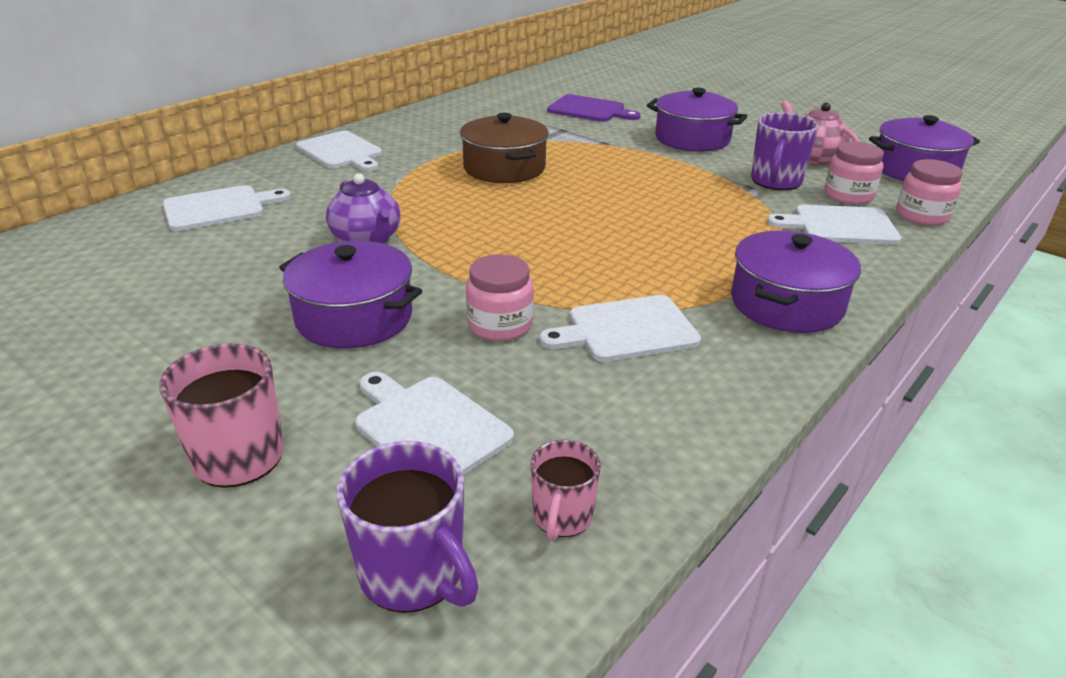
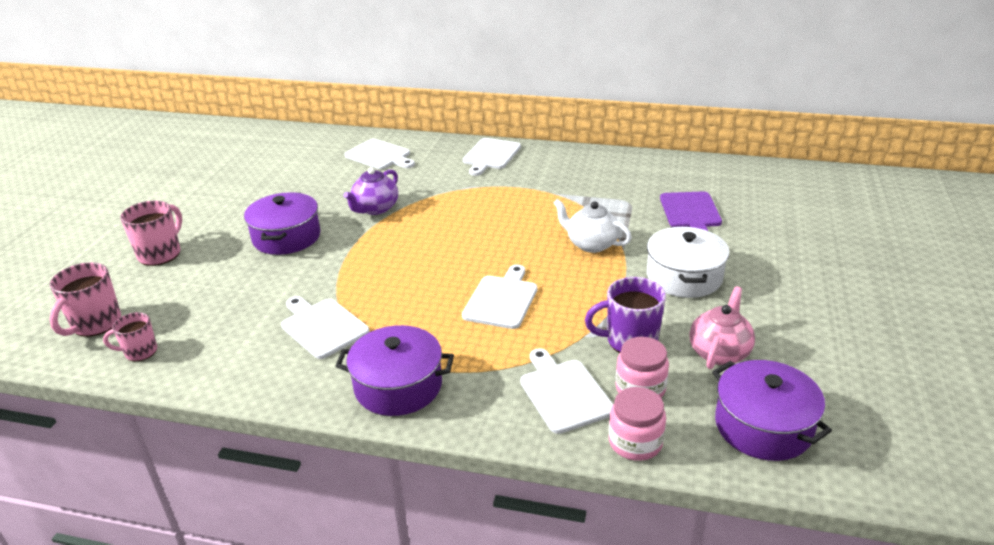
camera: 65 degrees right, 0 degrees up
(413, 574) = (95, 324): purple mug -> pink mug
(428, 427) = (197, 293): white cutting board -> white cutting board (501, 300)
(500, 325) = (303, 282): pink jar -> none
(504, 168) = (524, 215): brown pot -> none
(599, 156) = (591, 244): none -> white teapot
(692, 139) = (684, 277): purple pot -> white pot

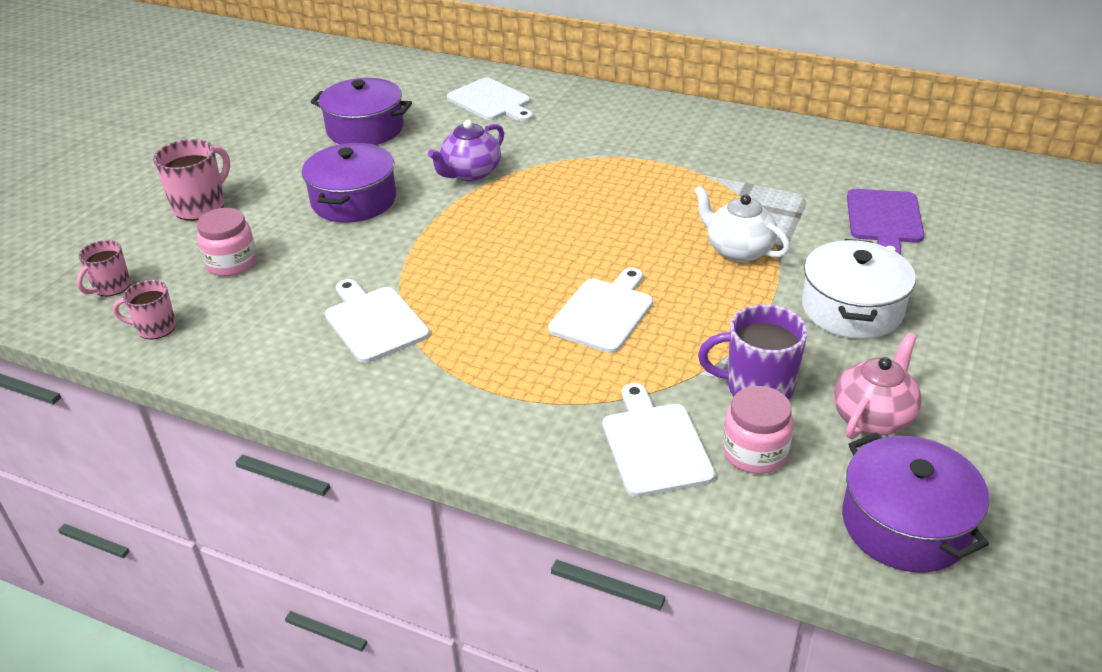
camera: 10 degrees right, 5 degrees up
(95, 324) = (111, 287): pink mug -> pink mug, size x0.63
(398, 386) = (450, 410): purple pot -> purple pot (365, 129)
(491, 155) = (634, 114): white cutting board -> none
(635, 442) = (730, 522): pink jar -> pink jar (232, 263)

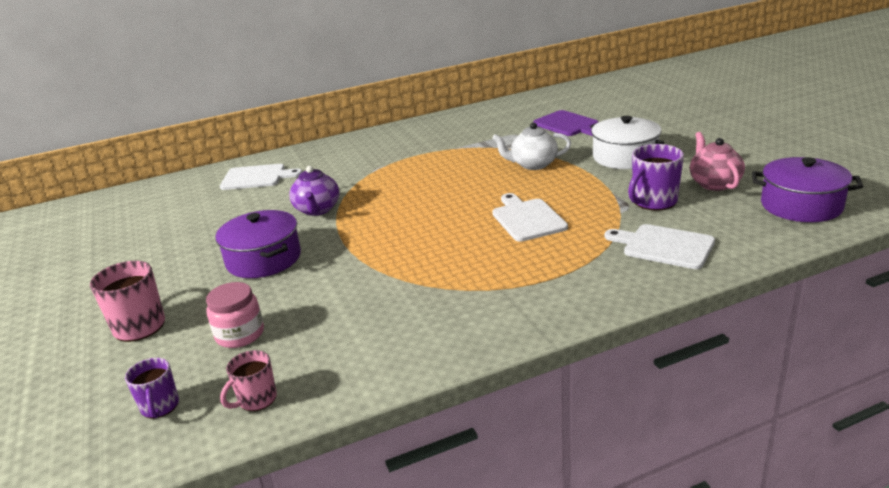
camera: 45 degrees left, 10 degrees down
(111, 287) = (160, 407): pink mug -> purple mug
(365, 129) = (191, 227): purple pot -> none
(374, 322) = (412, 297): white cutting board -> none
(754, 452) = (704, 221): pink jar -> none

